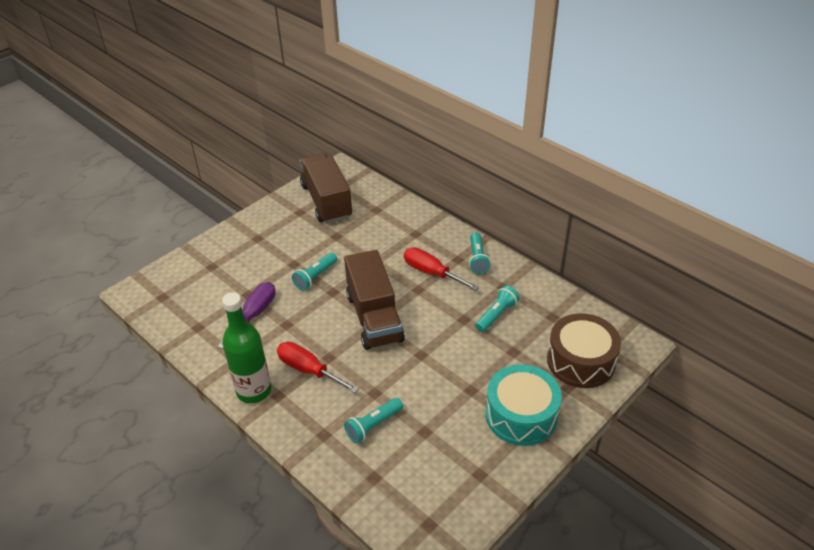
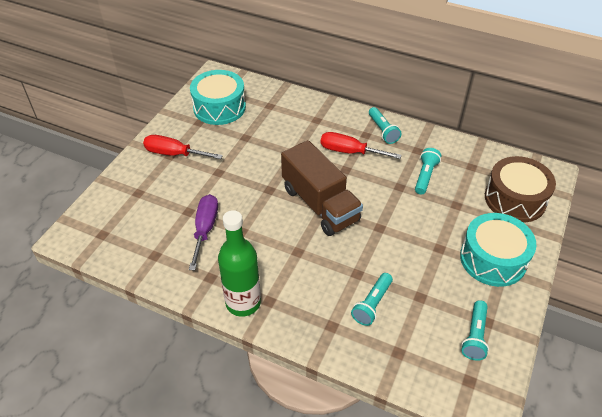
camera: 20 degrees left, 5 degrees up
(308, 370) = (285, 269): red screwdriver -> red screwdriver (174, 154)
(315, 277) = (245, 179): turquoise flashlight -> turquoise flashlight (474, 336)
(326, 201) = (219, 107): brown truck -> turquoise drum

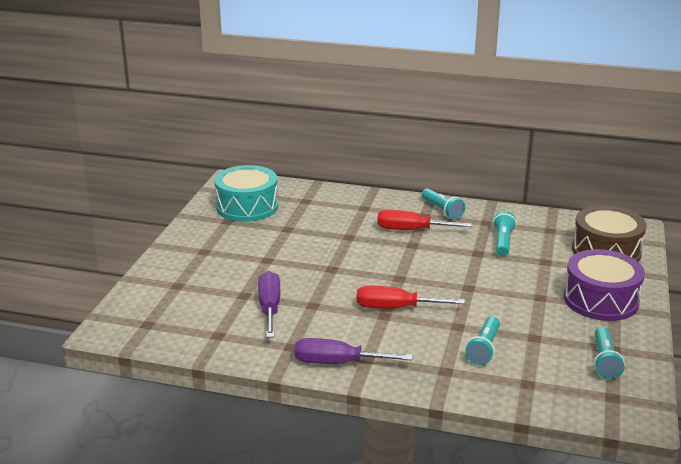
camera: 10 degrees left, 20 degrees down
(174, 154) = (208, 249): red screwdriver -> red screwdriver (395, 308)
(243, 302) = (337, 363): green bottle -> purple screwdriver
(320, 204) = (394, 275): brown truck -> none
(493, 259) = (601, 300): turquoise drum -> purple drum

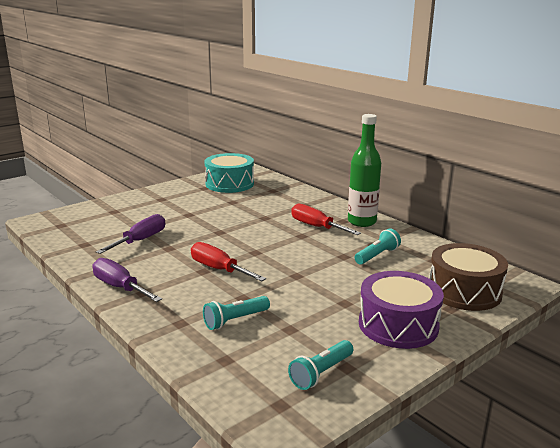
camera: 35 degrees right, 5 degrees down
(442, 210) = (362, 222): turquoise flashlight -> green bottle

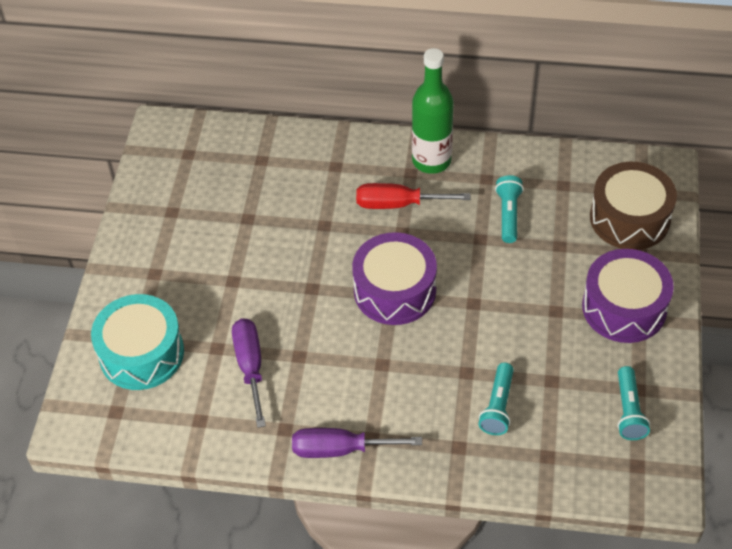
camera: 40 degrees left, 30 degrees up
(219, 269) = (394, 350): red screwdriver -> none
(229, 184) = (191, 180): turquoise drum -> turquoise drum (141, 353)
(260, 251) = (394, 290): none -> purple drum

